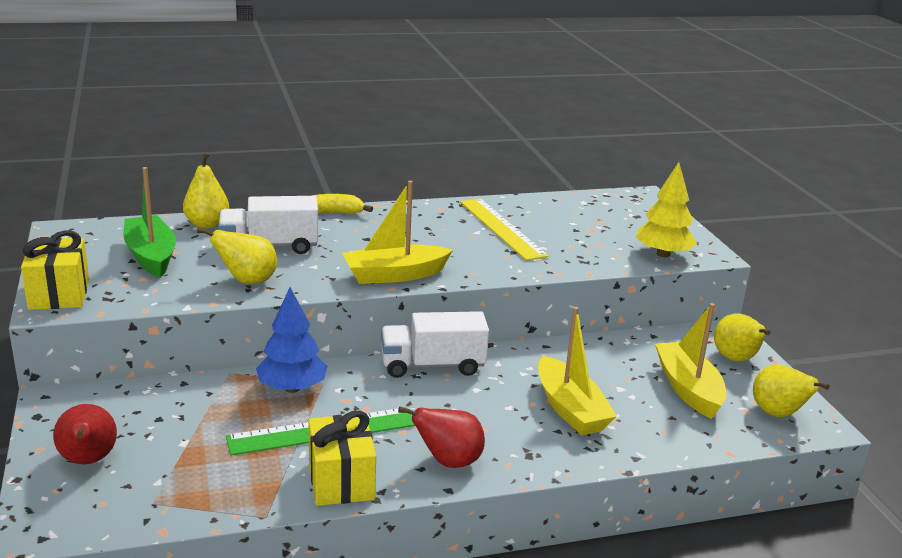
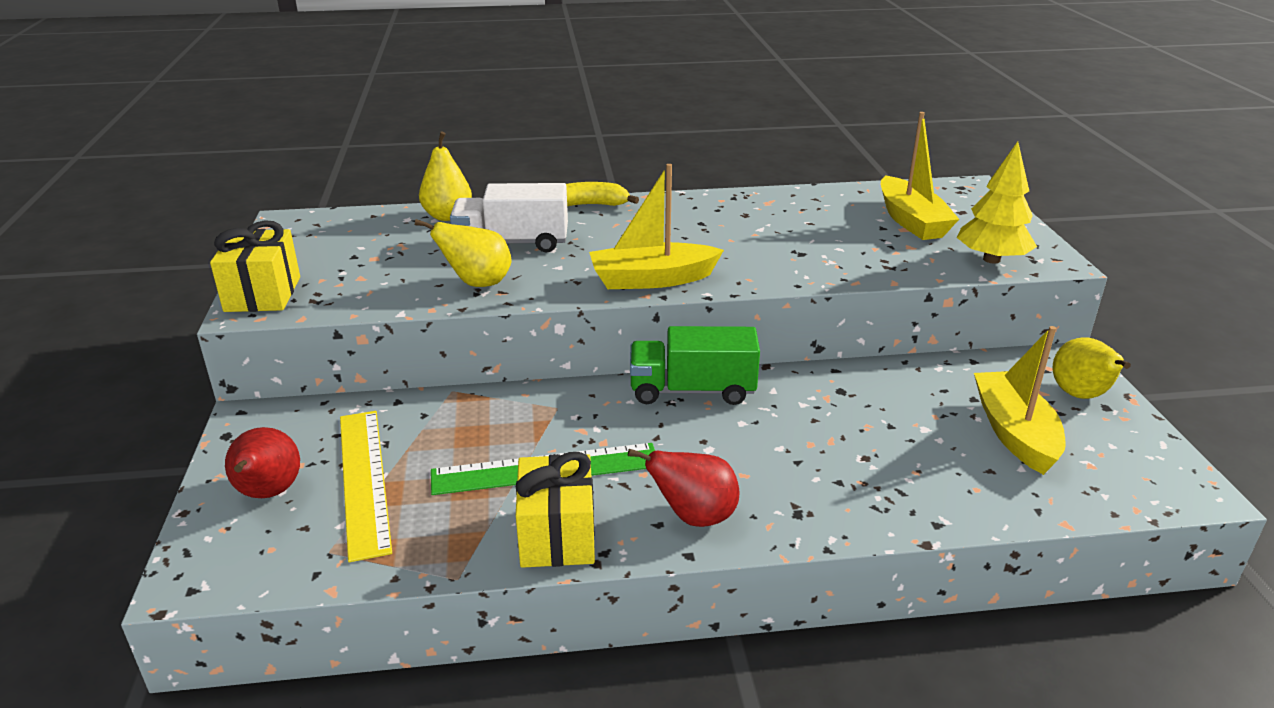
camera: 10 degrees right, 5 degrees up
(151, 256) = (376, 252): green boat -> none
(292, 388) = (520, 412): blue tree -> none
(432, 365) = (692, 390): white truck -> green truck
(501, 228) = (791, 225): yellow ruler -> yellow ruler (363, 480)
(570, 409) = (857, 453): yellow boat -> yellow boat (911, 221)
(778, 414) = (1135, 472): yellow pear -> none

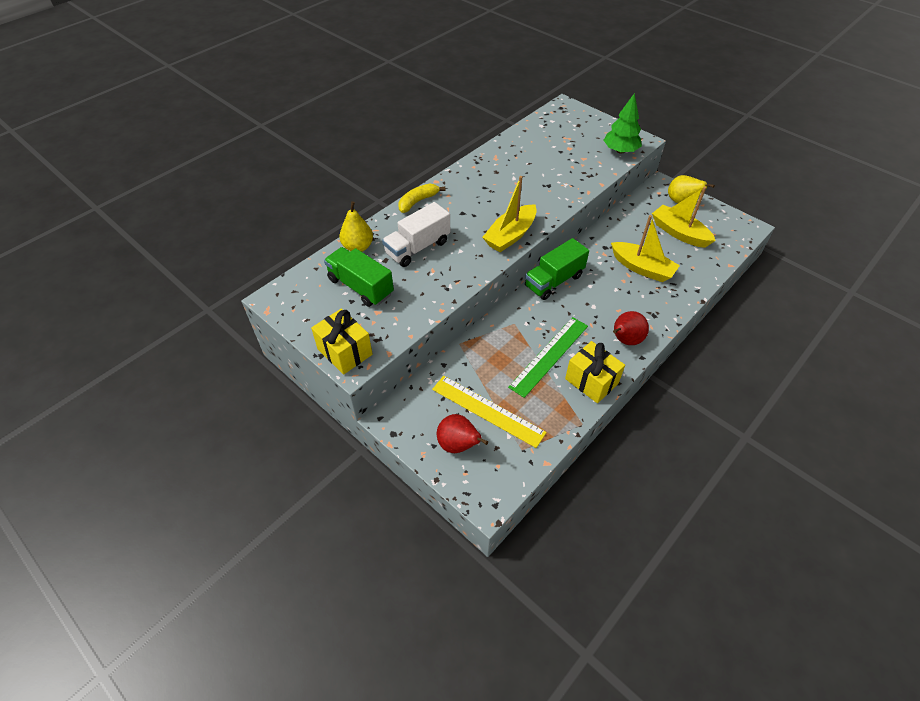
camera: 40 degrees left, 20 degrees up
(385, 249) = (360, 287): none -> green truck
(477, 283) = (439, 282): yellow pear -> none
(911, 221) = (567, 141): yellow boat -> yellow boat (642, 268)
(991, 259) = (620, 151): yellow tree -> green tree

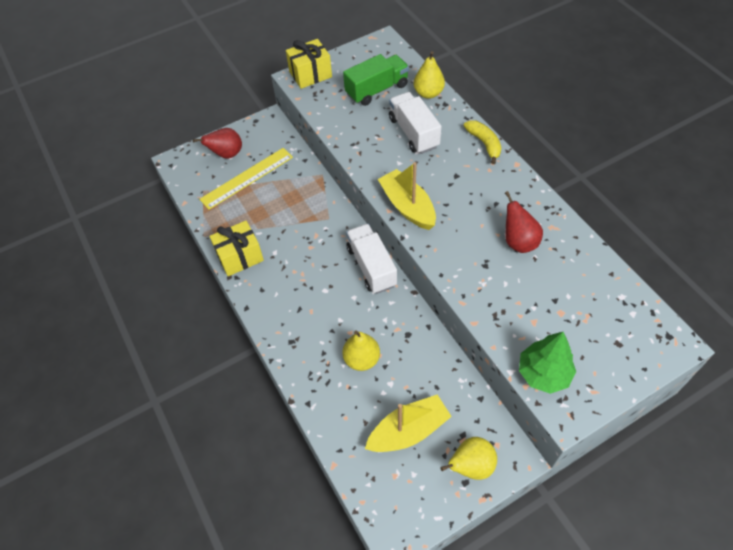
camera: 110 degrees right, 5 degrees up
(549, 356) = (281, 234): green ruler -> none
(554, 281) = (371, 266): green truck -> white truck
(625, 340) = (271, 301): red pear -> red pear (518, 242)
(642, 268) = (361, 359): yellow boat -> yellow pear

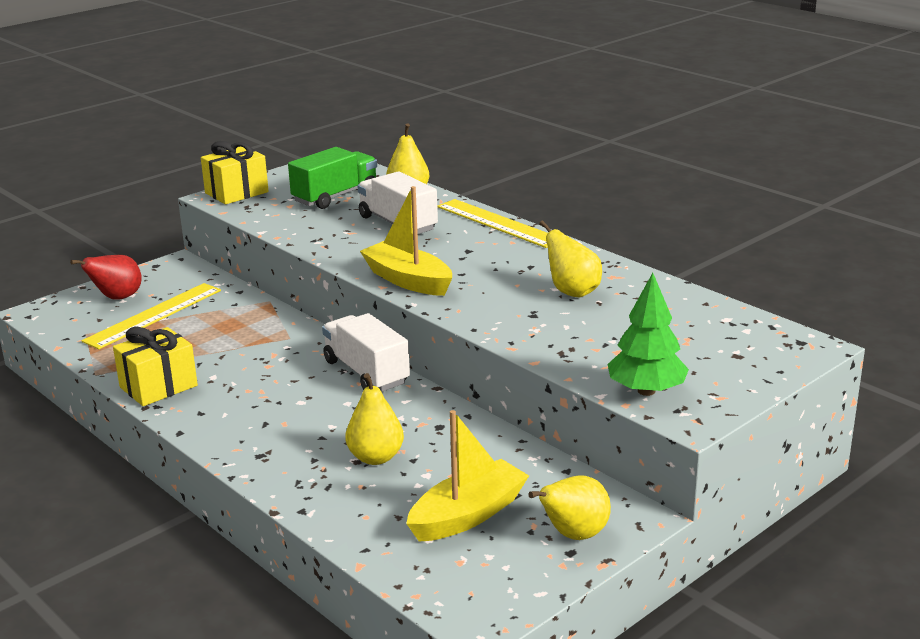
camera: 15 degrees left, 30 degrees down
(484, 144) = (498, 223): yellow banana -> yellow ruler
(518, 242) = (572, 292): red pear -> yellow pear

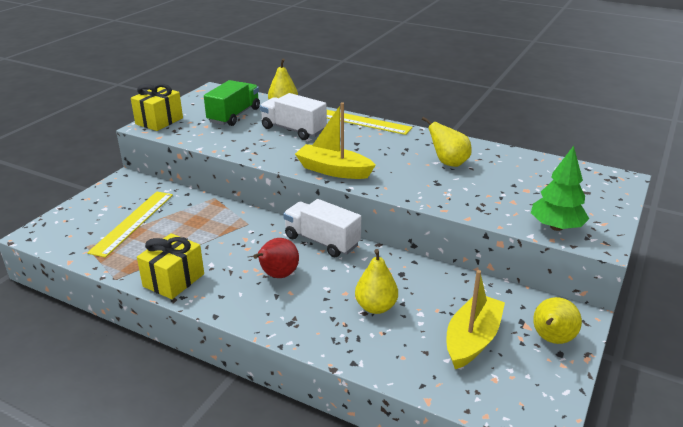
camera: 20 degrees left, 5 degrees up
(117, 298) = (94, 213): red pear -> red pear (278, 275)

